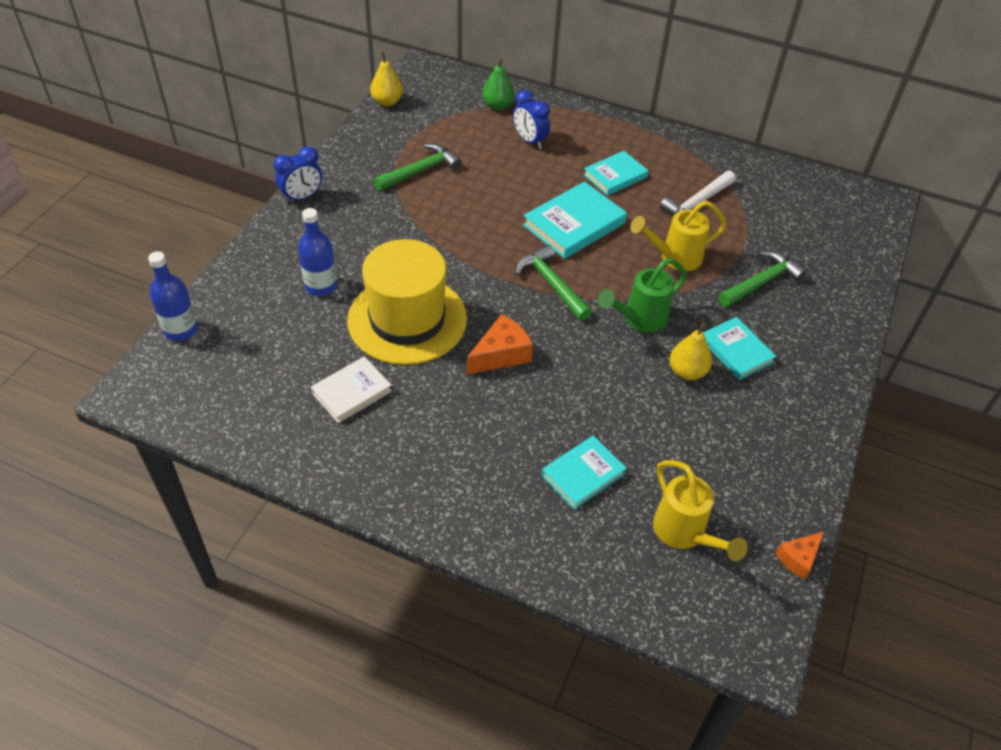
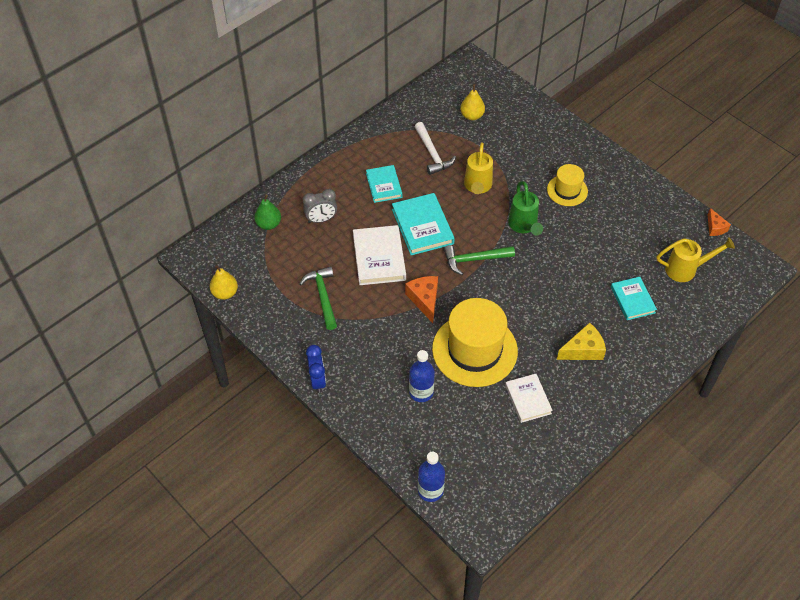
camera: 65 degrees left, 5 degrees up
(462, 434) = (583, 350): none -> yellow cheese
(501, 354) = (526, 308): orange cheese -> orange cheese (424, 300)
(503, 200) = (379, 258): none -> white book
(529, 141) = (321, 219): blue clock -> grey clock
(687, 372) = (574, 220): yellow pear -> yellow pear (472, 116)
(736, 351) = (567, 190): turquoise book -> yellow hat
(761, 282) = (516, 153): green hammer -> none

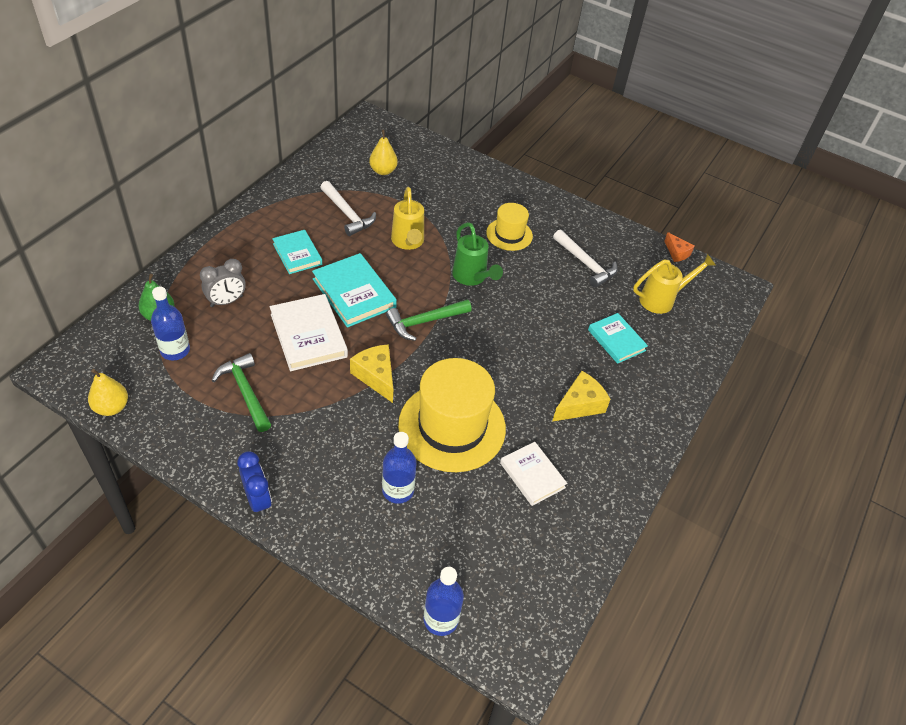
camera: 20 degrees left, 5 degrees down
(276, 255) = (175, 350): none -> blue bottle
(424, 300) = (376, 376): orange cheese -> yellow cheese
(627, 227) = (586, 264): none -> white hammer

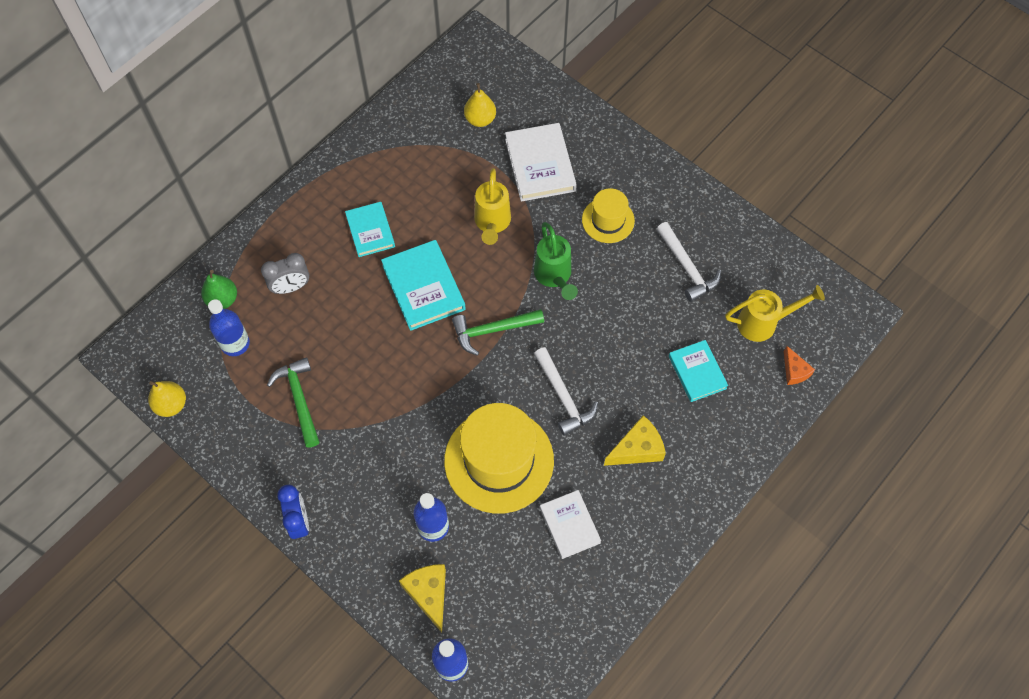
camera: 15 degrees right, 15 degrees up
(308, 335) = (369, 337): white book -> white book (540, 165)
(347, 214) = (431, 180): white hammer -> white hammer (563, 397)
(376, 376) = (431, 394): yellow cheese -> yellow cheese (429, 594)
(677, 253) = (798, 260): orange cheese -> orange cheese (794, 371)

